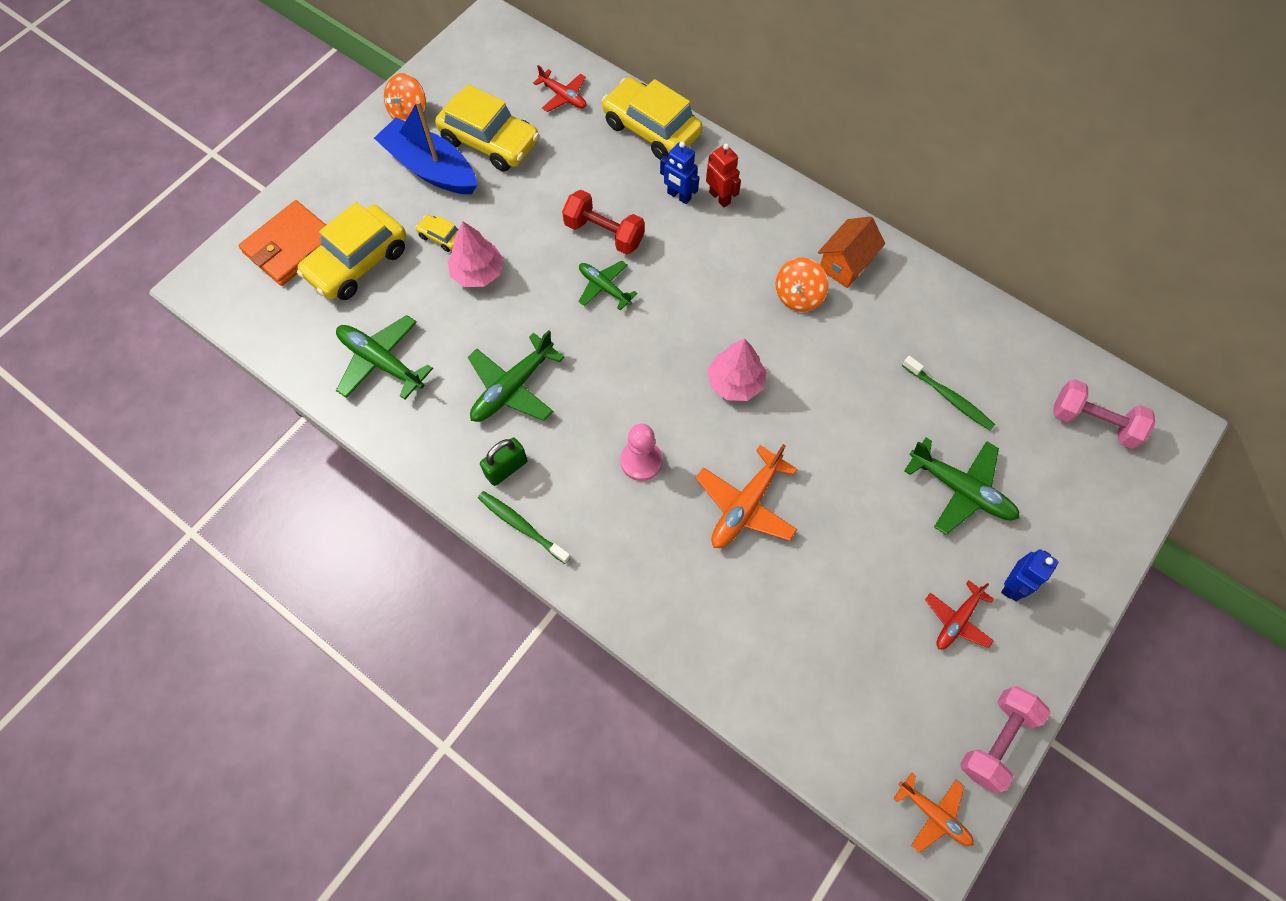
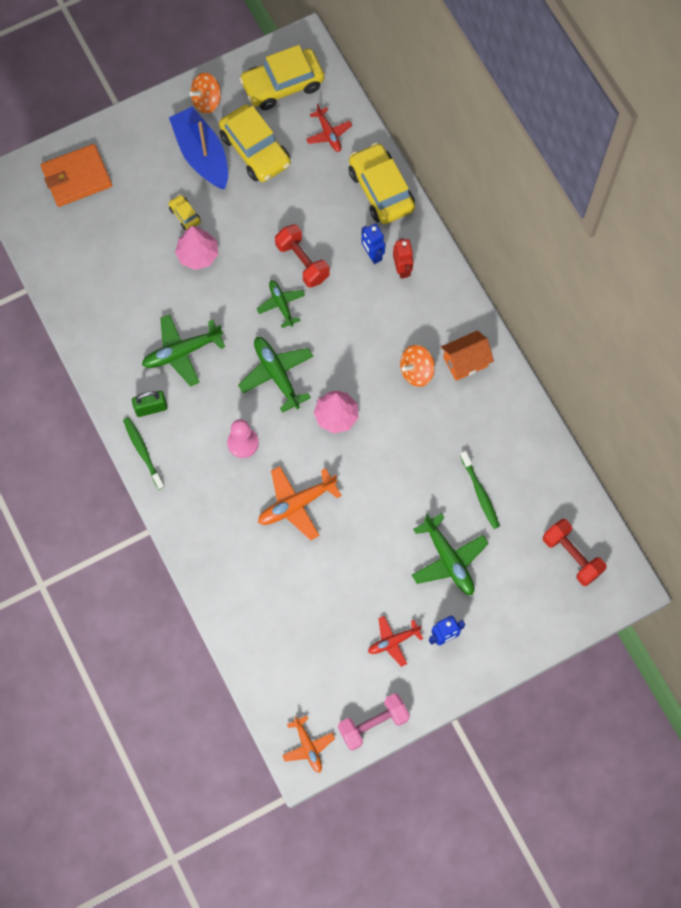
camera: 25 degrees right, 5 degrees up
(357, 262) = (118, 210): yellow car -> yellow car (282, 85)
(381, 361) = (102, 294): green plane -> green plane (277, 374)
(1093, 422) = (571, 556): pink dumbbell -> red dumbbell

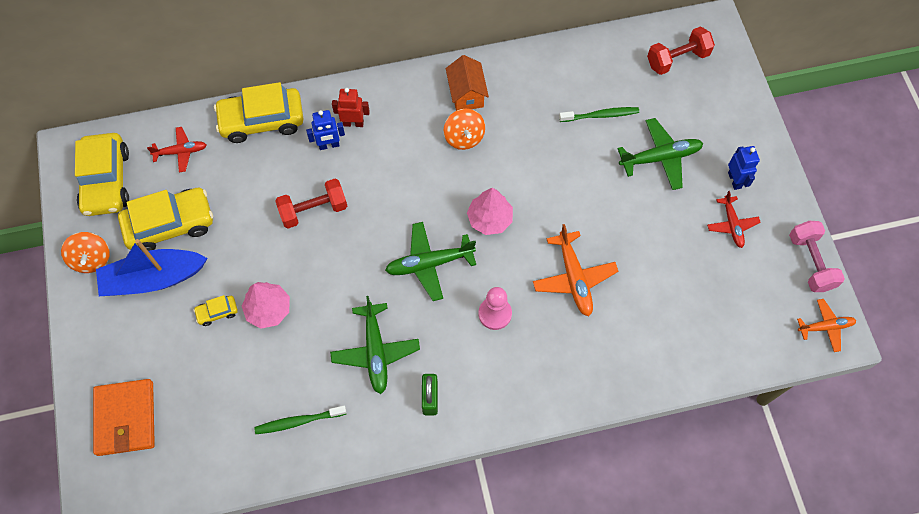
camera: 75 degrees left, 5 degrees down
(143, 452) = (478, 418): green toothbrush -> green toothbrush (298, 421)
(281, 304) = (354, 241): green plane -> none

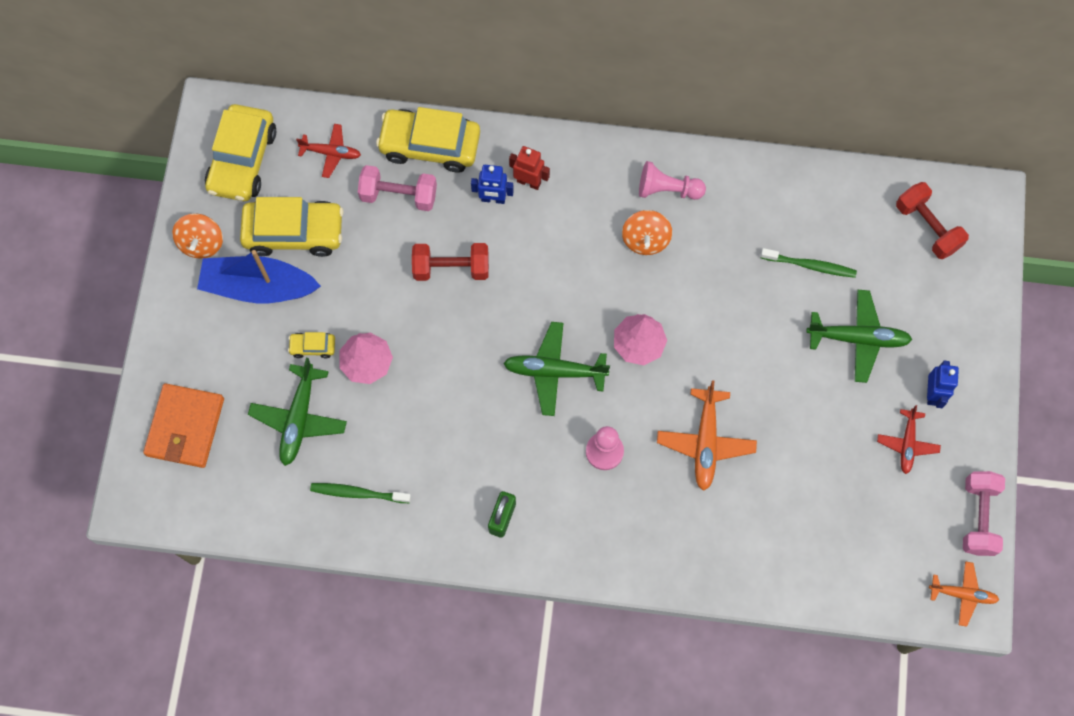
camera: 20 degrees right, 5 degrees up
(249, 167) = (399, 195): none -> pink dumbbell
(375, 351) = (463, 447): green plane -> green plane (299, 419)
(466, 94) = (667, 189): orange house -> pink pawn
(677, 59) = (927, 227): red dumbbell -> red dumbbell turned 60 degrees clockwise

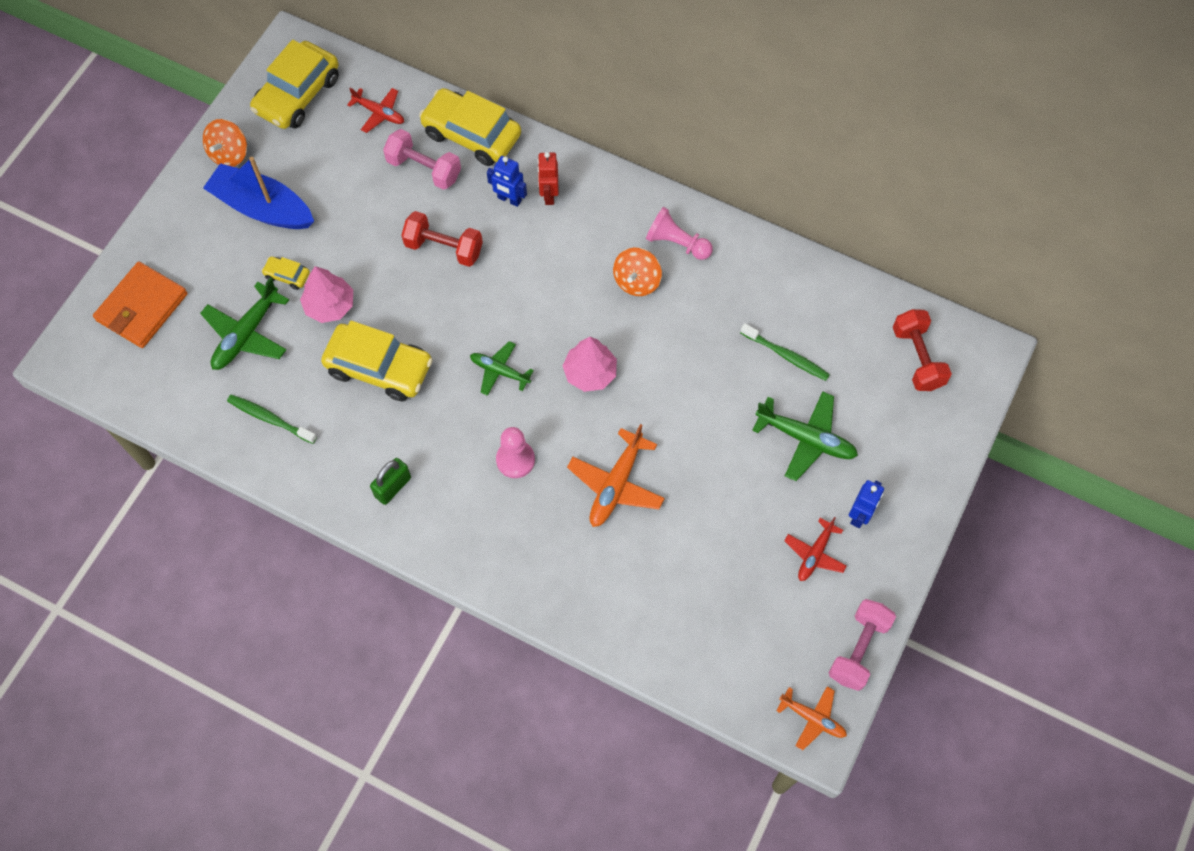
camera: 20 degrees right, 5 degrees down
(294, 232) = (315, 171): yellow car -> yellow car (379, 368)
(529, 182) = (549, 195): red robot -> red robot turned 135 degrees counterclockwise
(554, 371) = (499, 371): green plane -> green plane, size x0.63

